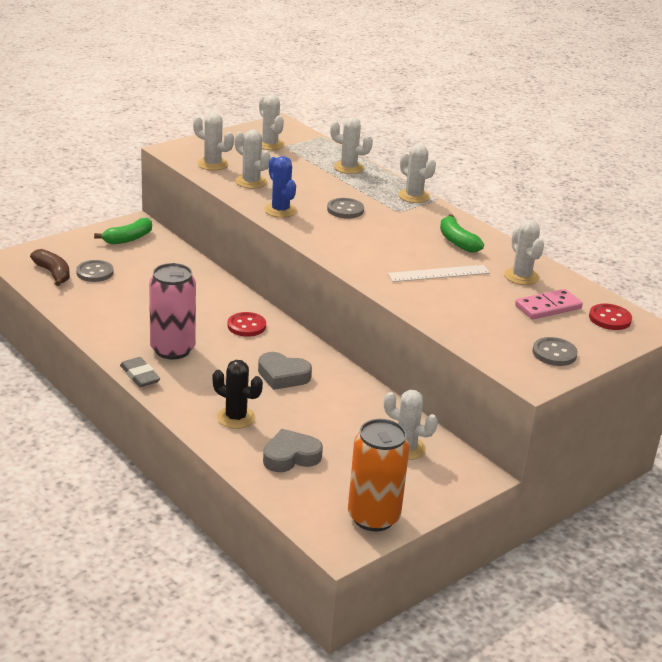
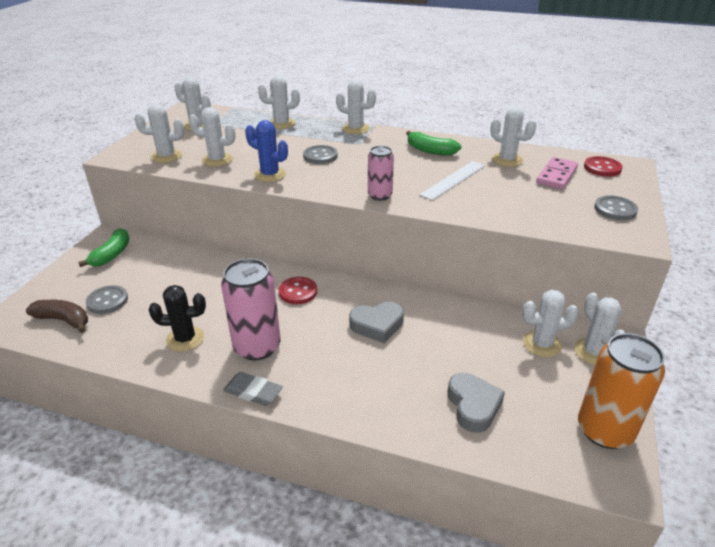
camera: 30 degrees left, 5 degrees up
(236, 417) = (385, 390): black cactus -> black cactus (185, 339)
(291, 456) = (473, 405): grey heart -> grey heart turned 135 degrees clockwise
(352, 261) = (380, 195): none -> pink can
(444, 473) = (593, 352): none -> white cactus

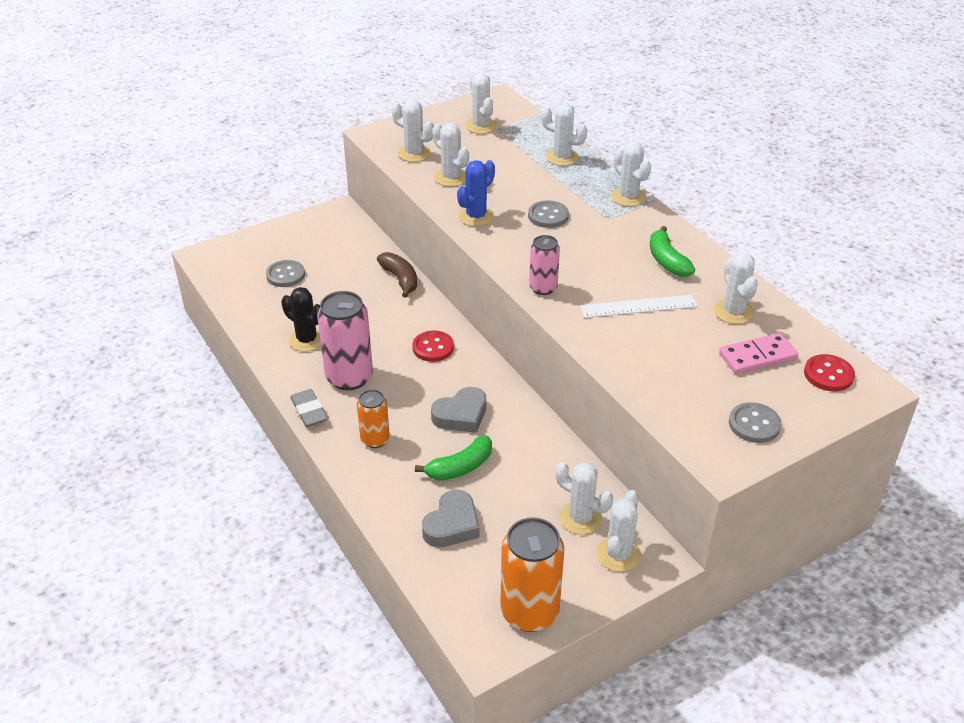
camera: 40 degrees right, 5 degrees up
(63, 320) = (243, 275): brown banana -> brown banana (400, 279)
(112, 254) = (328, 231): green banana -> green banana (460, 467)
(270, 175) = (476, 216): blue cactus -> blue cactus turned 60 degrees clockwise
(336, 380) = (375, 440): none -> orange can
(377, 325) = (461, 415): grey heart -> grey heart turned 60 degrees counterclockwise

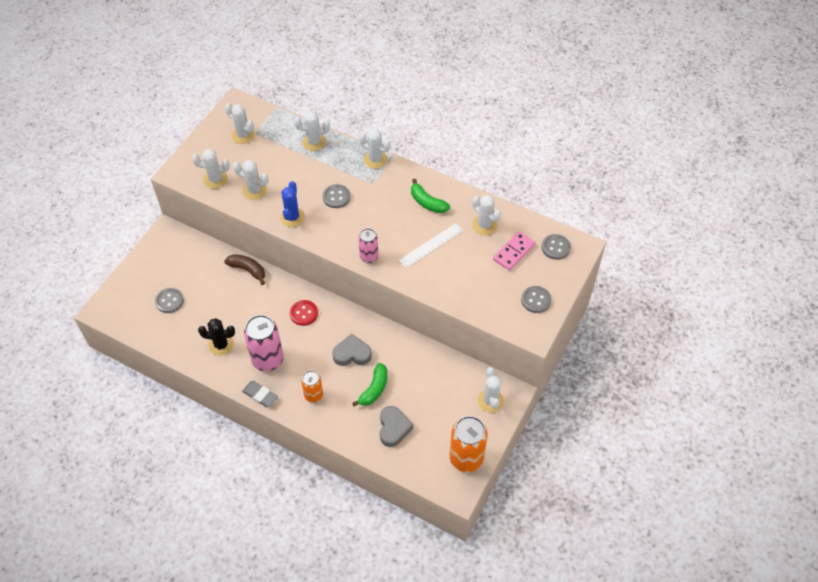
camera: 30 degrees left, 15 degrees up
(461, 415) = (352, 354): grey heart -> grey heart turned 120 degrees counterclockwise
(580, 518) = (458, 388): white cactus -> none
(828, 374) = (555, 247): red button -> grey button

